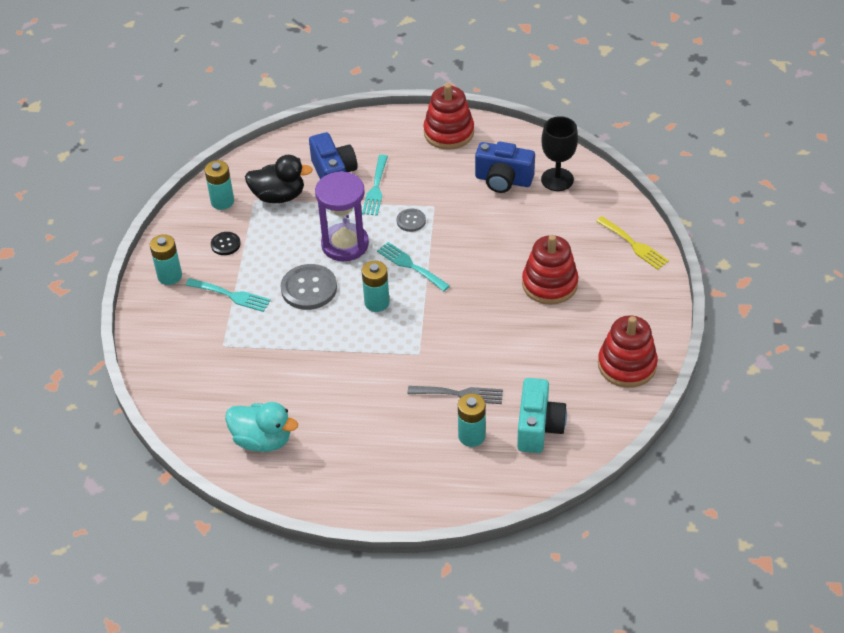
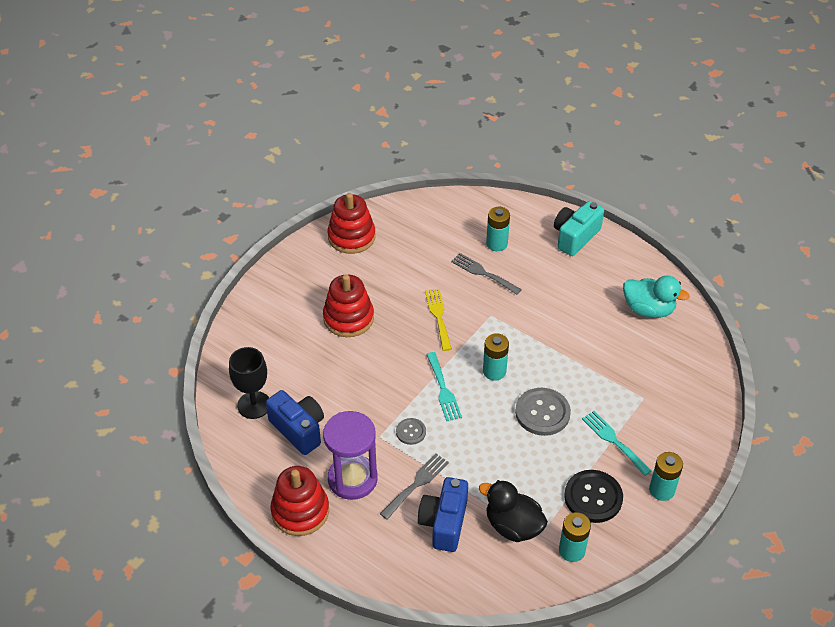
camera: 150 degrees left, 0 degrees up
(225, 244) = (593, 497): black button -> black button, size x1.84
(262, 440) = (648, 309): turquoise duck -> turquoise duck turned 150 degrees clockwise
(345, 244) = (484, 439): purple hourglass -> purple hourglass (352, 479)
(376, 188) = (416, 484): turquoise fork -> grey fork
(538, 427) = (447, 228): turquoise camera -> turquoise camera (575, 237)
(634, 245) = (255, 316): yellow fork -> yellow fork (438, 316)

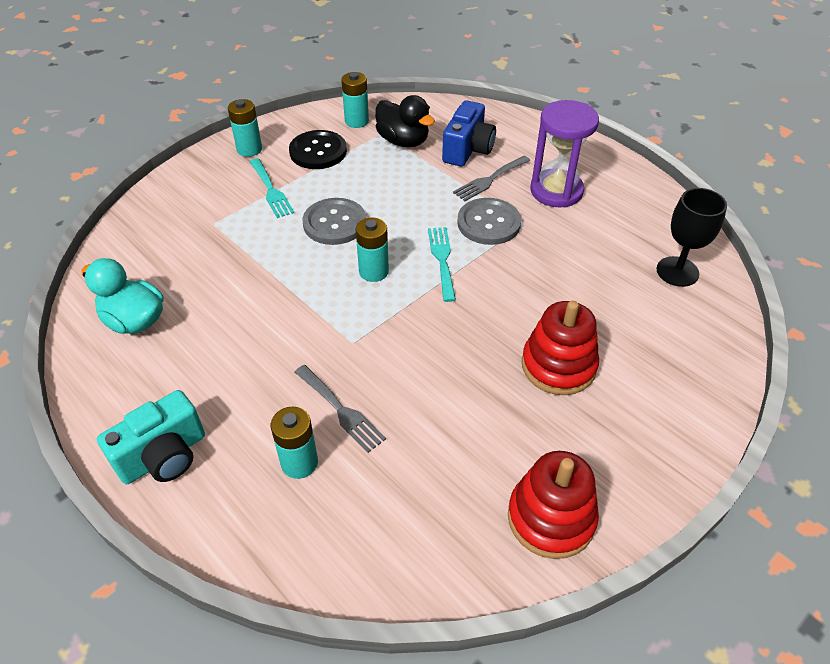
camera: 170 degrees left, 0 degrees up
(299, 429) = (618, 240): blue camera -> none
(300, 511) = (610, 173): red stacking toy -> none
(411, 432) = (488, 223): grey button -> grey button, size x1.84
(438, 316) = (427, 351): yellow fork -> none

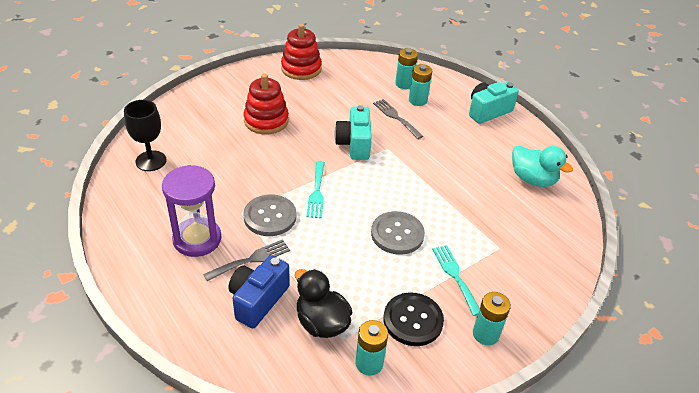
camera: 175 degrees left, 5 degrees down
(373, 271) = (369, 190): turquoise battery -> turquoise battery (404, 84)
(406, 342) = (354, 144): none -> turquoise camera

